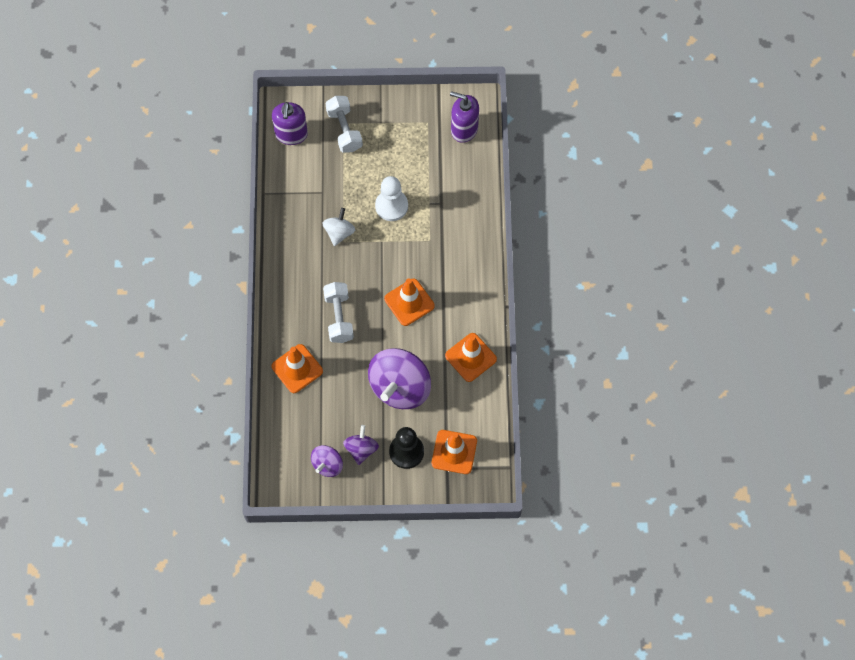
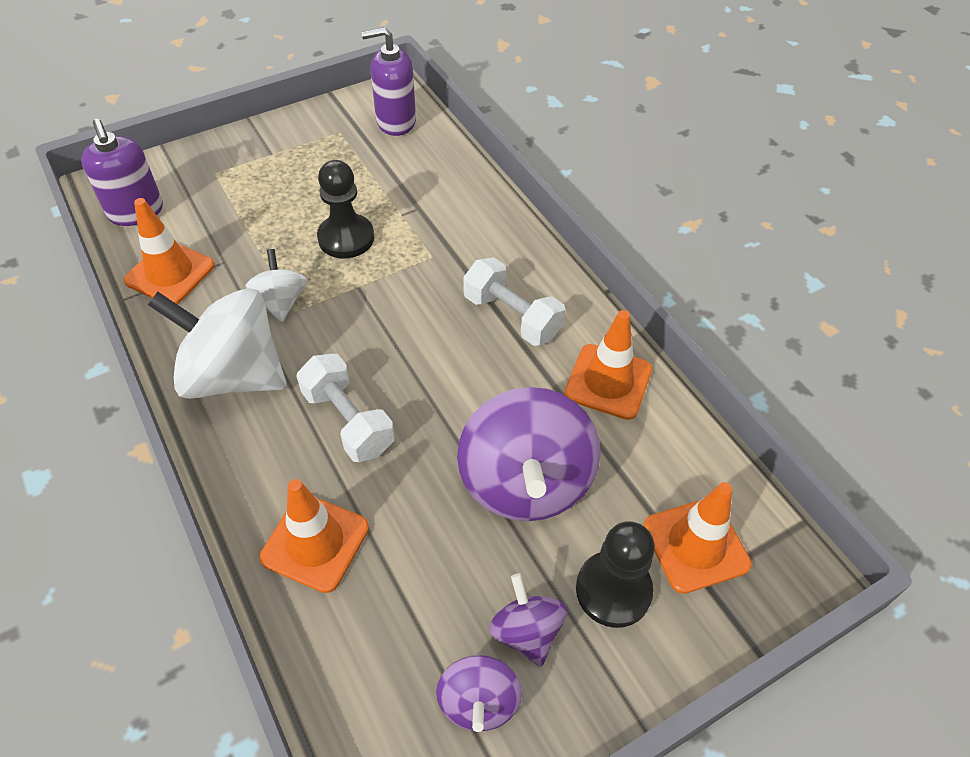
camera: 30 degrees left, 15 degrees down
(298, 266) = (233, 375): none -> white spinning top
(344, 130) = (220, 179): white dumbbell -> white dumbbell (512, 316)
(391, 206) = (346, 238): white pawn -> black pawn
(409, 302) = (455, 348): orange traffic cone -> orange traffic cone (170, 273)

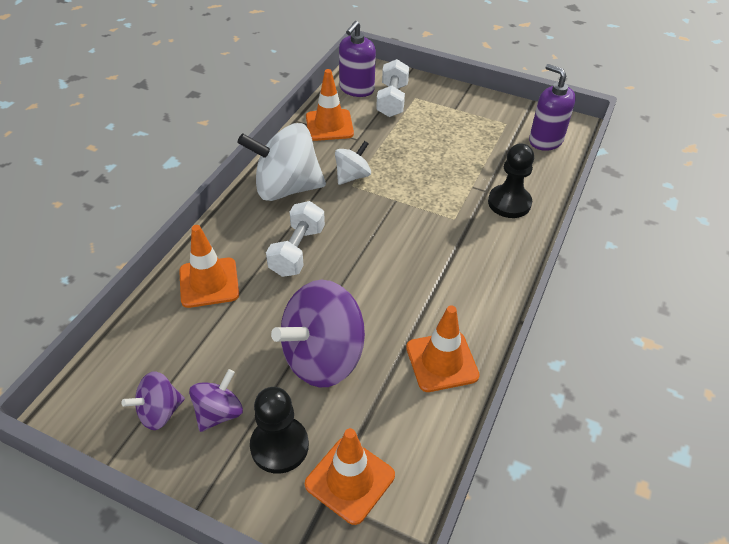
camera: 55 degrees right, 5 degrees down
(233, 375) = (286, 188): white spinning top -> white spinning top turned 75 degrees counterclockwise
(346, 238) = (426, 174): black pawn -> black pawn (509, 203)
(512, 316) = (446, 282): white dumbbell -> white dumbbell (392, 100)

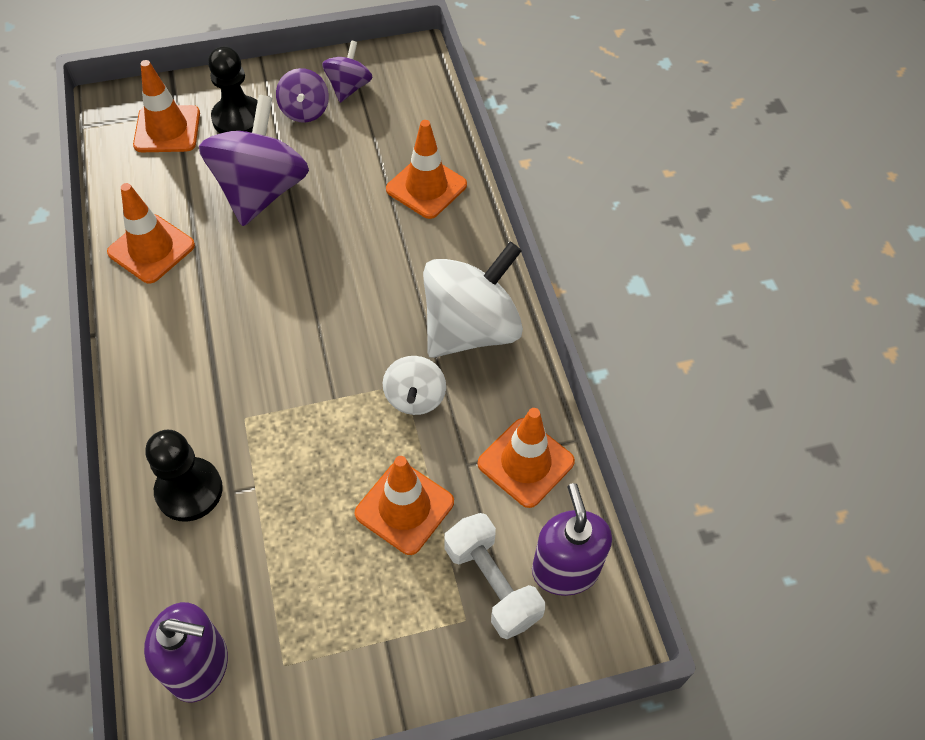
camera: 140 degrees right, 10 degrees up
(297, 251) = (380, 266): white dumbbell -> none
(404, 140) = (404, 508): none -> orange traffic cone

